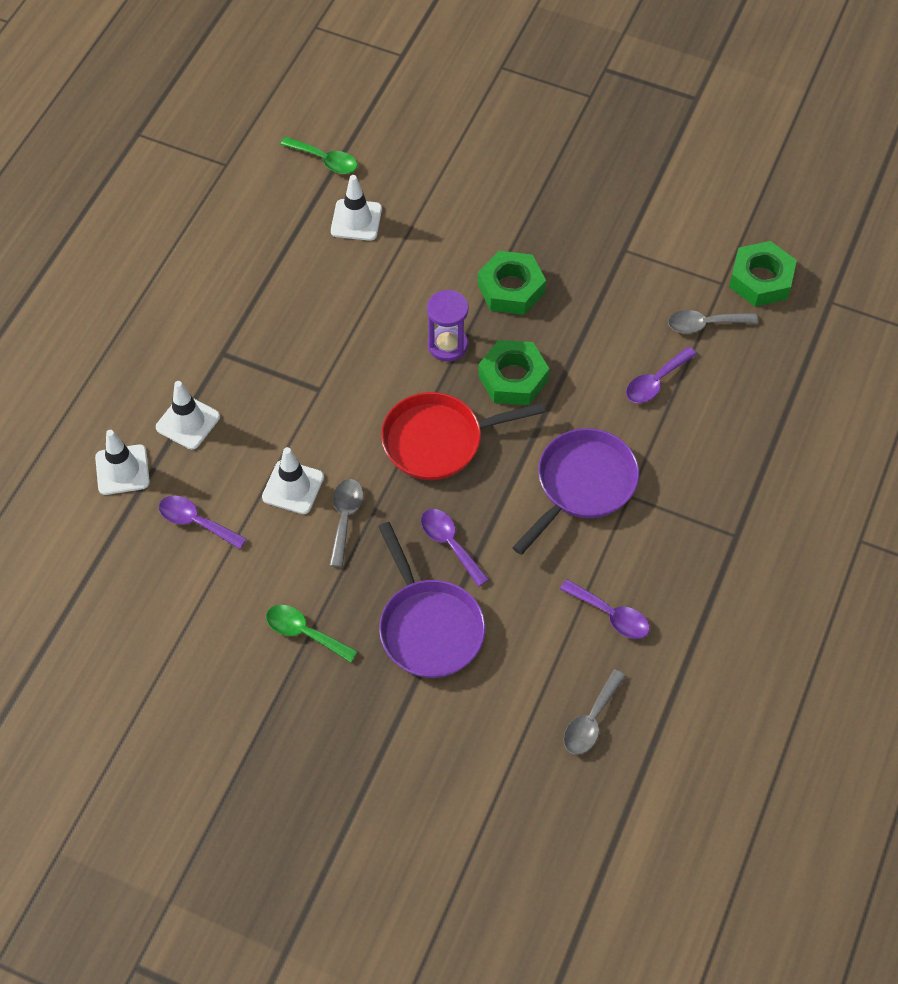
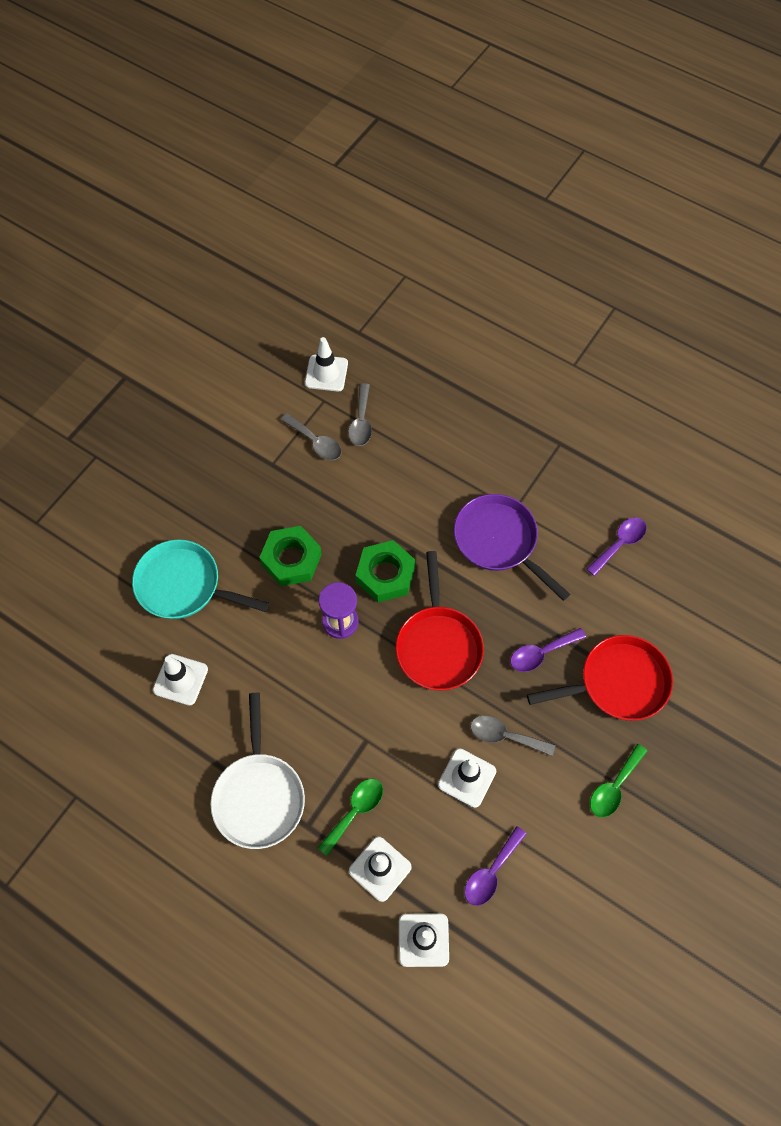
camera: 80 degrees left, 5 degrees up
(248, 308) = (259, 795): none -> white pan
(325, 160) = (99, 698): green spoon -> green spoon (355, 811)
(428, 626) = (617, 683): purple pan -> red pan
(459, 202) = (184, 586): none -> turquoise pan
(591, 721) = (709, 576): grey spoon -> grey spoon (316, 442)
(655, 382) = (410, 468): purple spoon -> none
(760, 279) = (326, 373): green nut -> white traffic cone

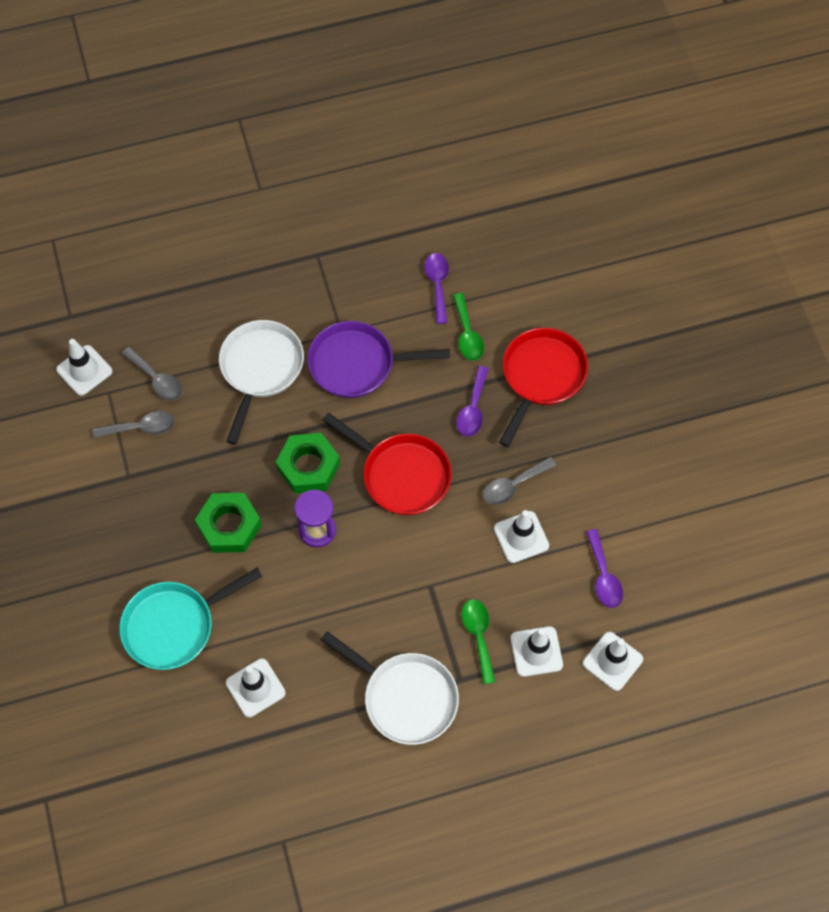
camera: 50 degrees left, 0 degrees up
(432, 480) = (260, 369): none -> white pan
(614, 787) = (613, 444): green spoon -> green spoon (467, 334)

